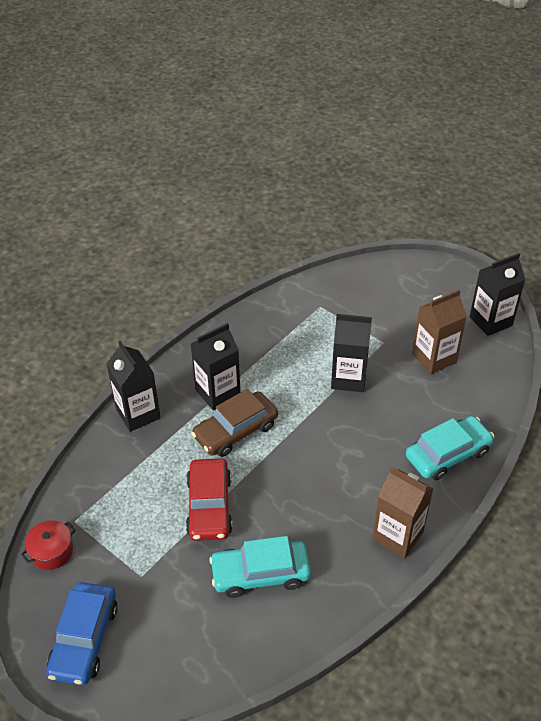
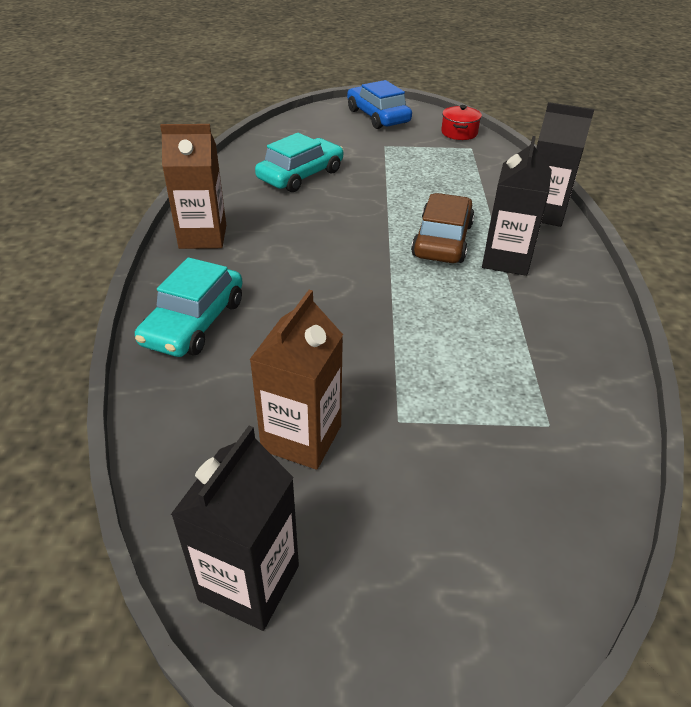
camera: 140 degrees right, 5 degrees down
(209, 506) = (390, 189): red car -> none
(348, 378) = (391, 344): black carton -> none

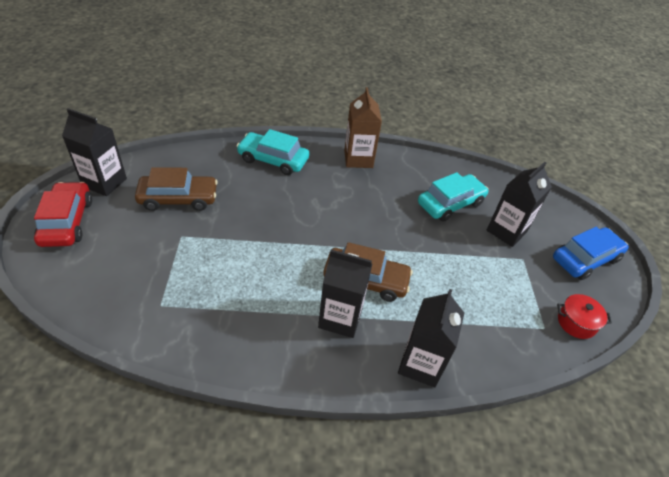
camera: 85 degrees right, 5 degrees up
(301, 175) = (450, 203): turquoise car -> turquoise car turned 75 degrees counterclockwise
(301, 438) = (178, 199): brown carton -> brown car
(344, 148) = (506, 231): none -> black carton
(388, 626) = (67, 221): none -> red car

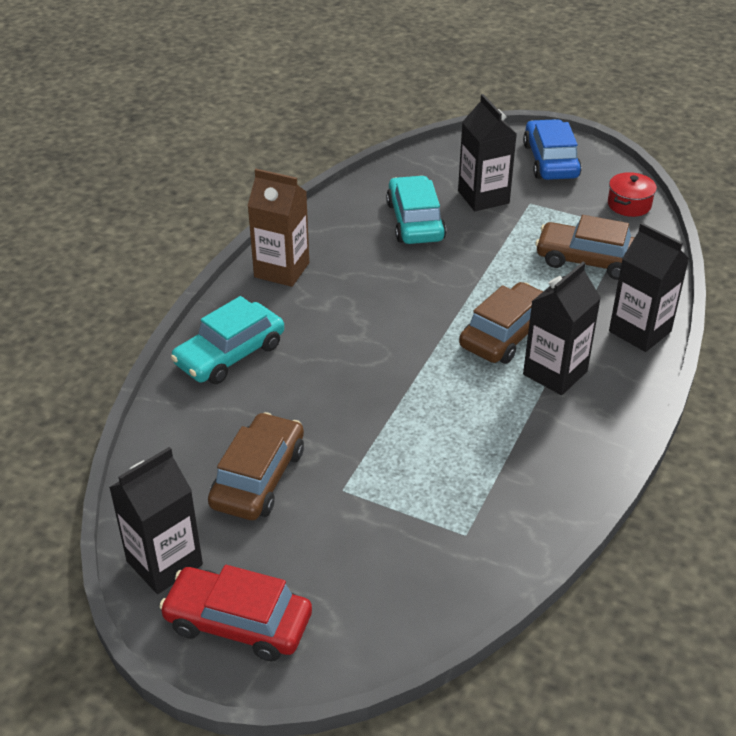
camera: 60 degrees left, 5 degrees down
(483, 310) = (588, 260): none -> brown car

